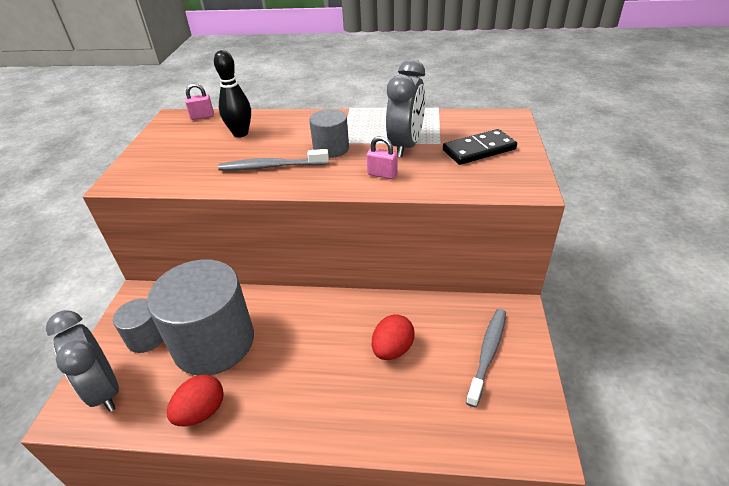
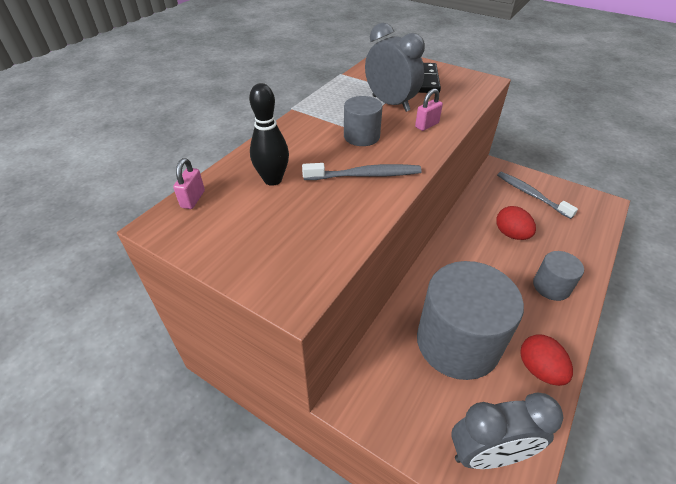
camera: 65 degrees left, 5 degrees up
(146, 337) = (425, 401): grey cylinder -> grey cylinder (551, 286)
(271, 167) = (365, 175): grey toothbrush -> grey toothbrush turned 120 degrees counterclockwise

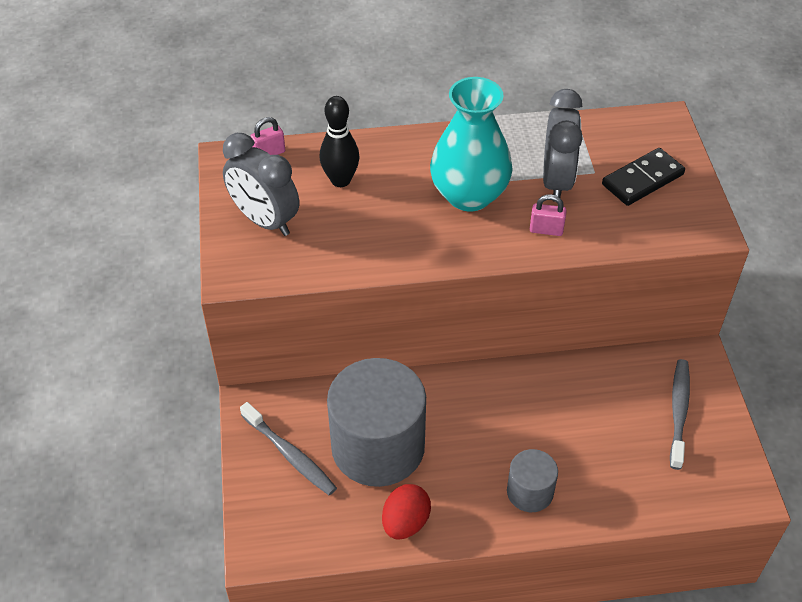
camera: 50 degrees right, 5 degrees up
(361, 136) = (469, 195): grey cylinder -> turquoise vase
(365, 175) = (410, 232): grey toothbrush -> grey toothbrush (290, 454)
(488, 454) = (284, 519): grey clock -> grey clock (265, 221)
(511, 234) = (579, 423): red egg -> none

